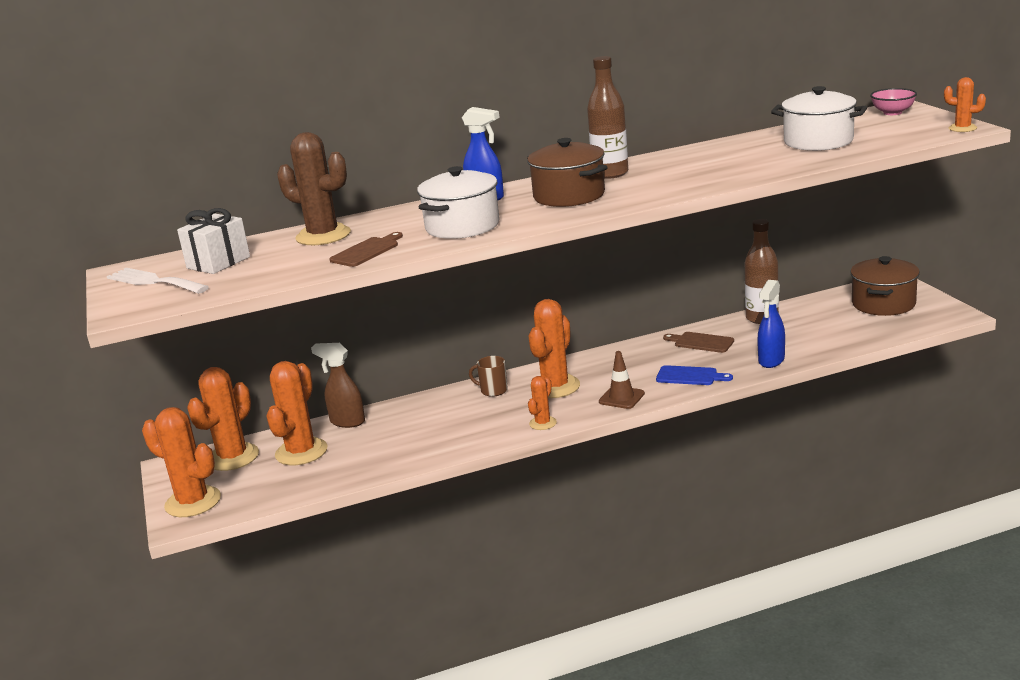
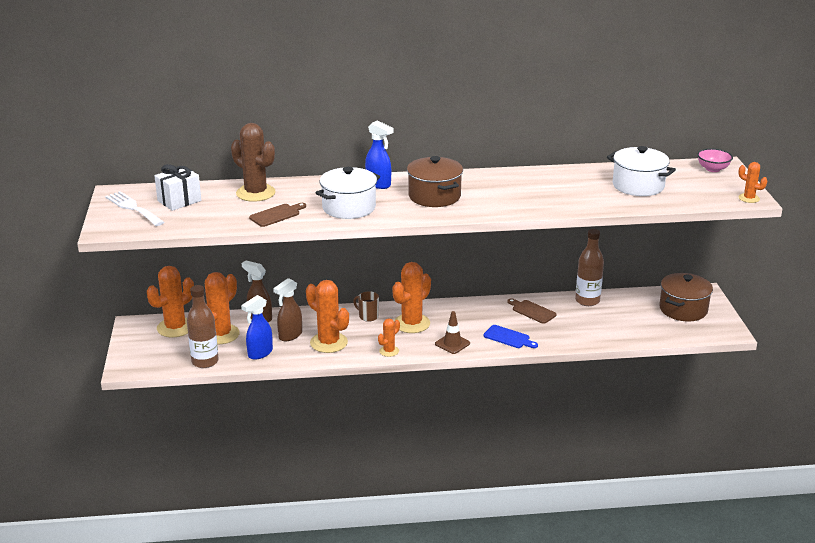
camera: 10 degrees right, 5 degrees up
(193, 502) = (138, 356): orange cactus -> orange cactus (328, 343)
(398, 433) = (290, 335): none -> brown spray bottle
(610, 173) = (475, 181): brown bottle -> brown bottle (205, 362)
(771, 361) = (572, 339): blue spray bottle -> blue spray bottle (260, 353)

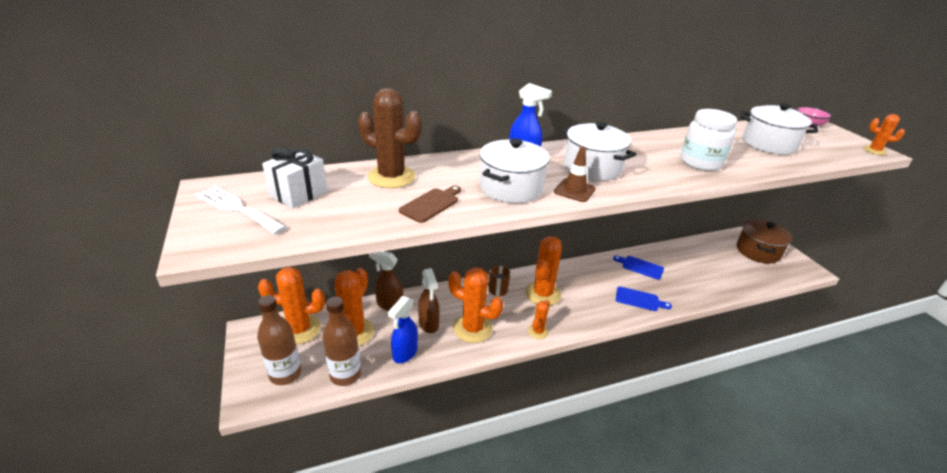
camera: 15 degrees left, 5 degrees up
(175, 327) = (299, 329): orange cactus -> orange cactus turned 60 degrees clockwise
(290, 335) = (429, 324): brown spray bottle -> brown spray bottle turned 45 degrees counterclockwise
(434, 196) = (592, 167): brown pot -> white pot
(452, 344) = (593, 314): brown traffic cone -> brown traffic cone (574, 190)
(532, 311) = (640, 267): brown cutting board -> blue cutting board
(543, 198) = (700, 163): none -> white jar
(587, 301) = (677, 251): brown bottle -> brown bottle (285, 374)

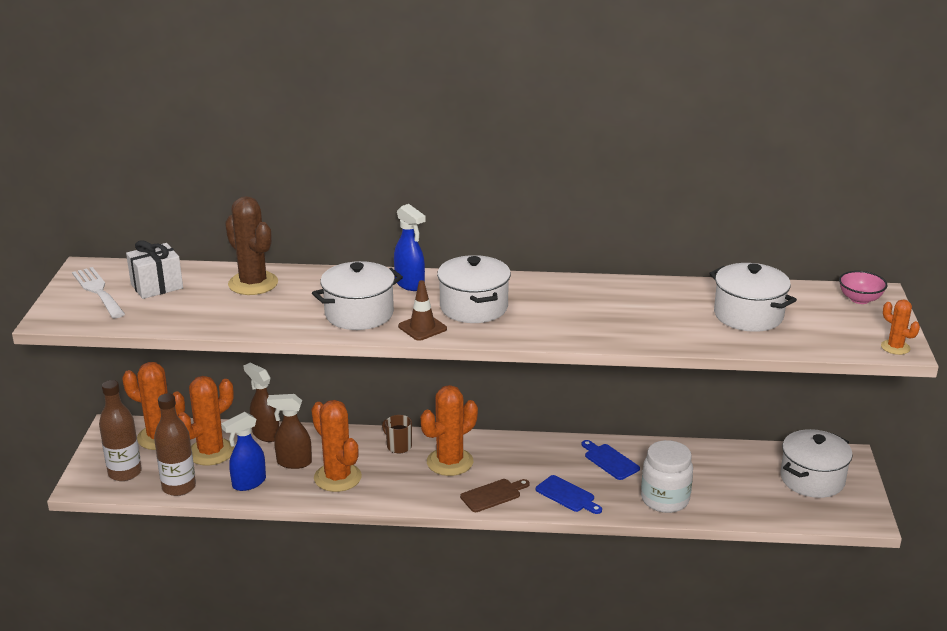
camera: 25 degrees right, 5 degrees down
(429, 324) = (293, 462): brown spray bottle -> brown spray bottle turned 90 degrees clockwise
(431, 204) = (265, 316): brown cutting board -> brown cutting board (493, 495)
(538, 331) = (408, 497): orange cactus -> none
(700, 163) = (614, 323): white jar -> white jar (665, 499)
(757, 251) = (812, 479): brown pot -> white pot

